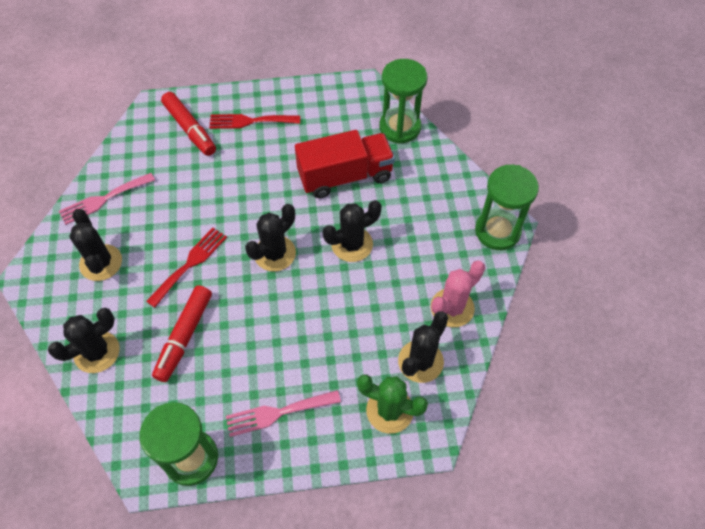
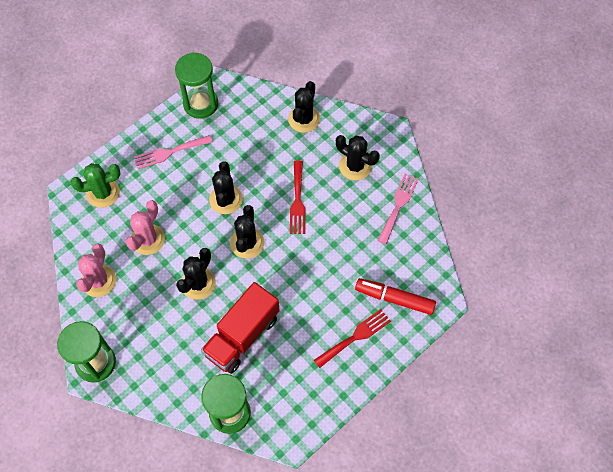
camera: 145 degrees right, 5 degrees up
(184, 336) = (260, 158): red marker -> none
(278, 413) = (169, 152): pink fork -> pink fork turned 150 degrees counterclockwise
(373, 320) = (148, 239): none -> pink cactus
(420, 361) = (100, 232): black cactus -> black cactus (226, 199)

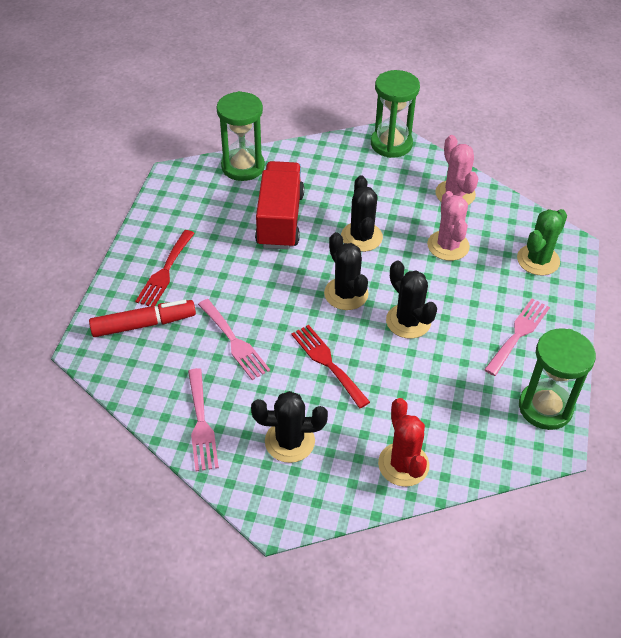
camera: 145 degrees right, 15 degrees down
(304, 119) = (403, 464): black cactus -> red cactus
(344, 249) = (234, 342): none -> pink fork

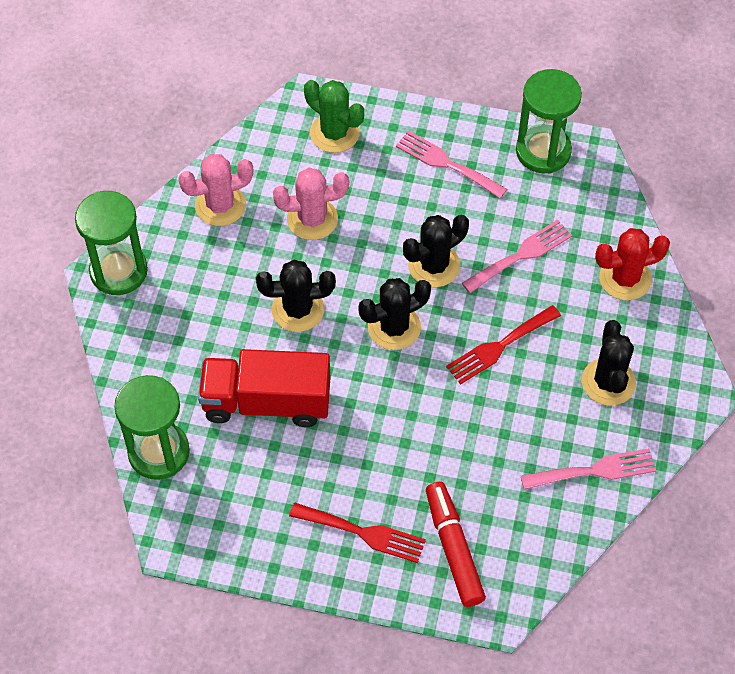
camera: 90 degrees left, 10 degrees up
(234, 342) = (475, 444): pink fork -> pink fork (521, 255)

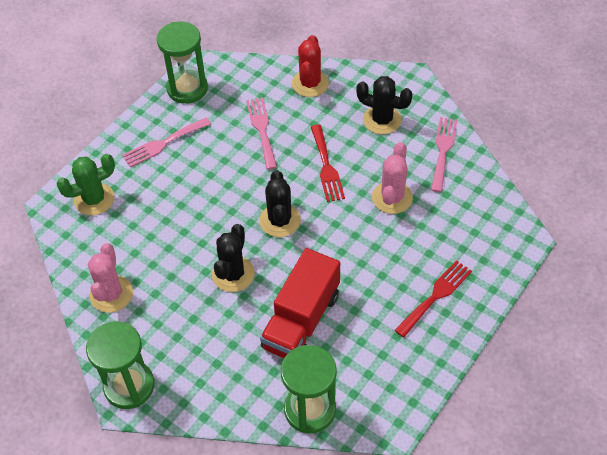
camera: 65 degrees left, 5 degrees down
(312, 219) = (160, 238): pink cactus -> pink cactus (392, 198)
(434, 266) = (242, 180): black cactus -> none
(453, 548) = (469, 247): red marker -> none

